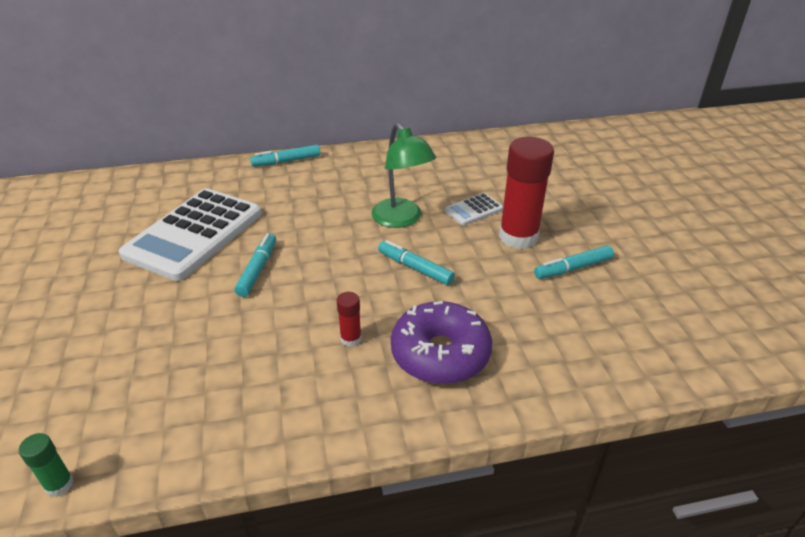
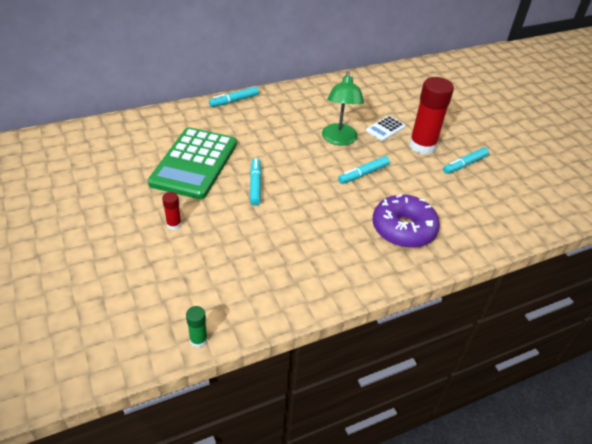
camera: 15 degrees left, 5 degrees up
(194, 234) = (194, 163): white calculator -> green calculator
(351, 339) = (342, 226): red glue stick -> red glue stick (174, 224)
(401, 219) = (339, 140): green lamp -> green lamp turned 45 degrees clockwise
(415, 268) = (363, 174): turquoise marker -> turquoise marker turned 60 degrees counterclockwise

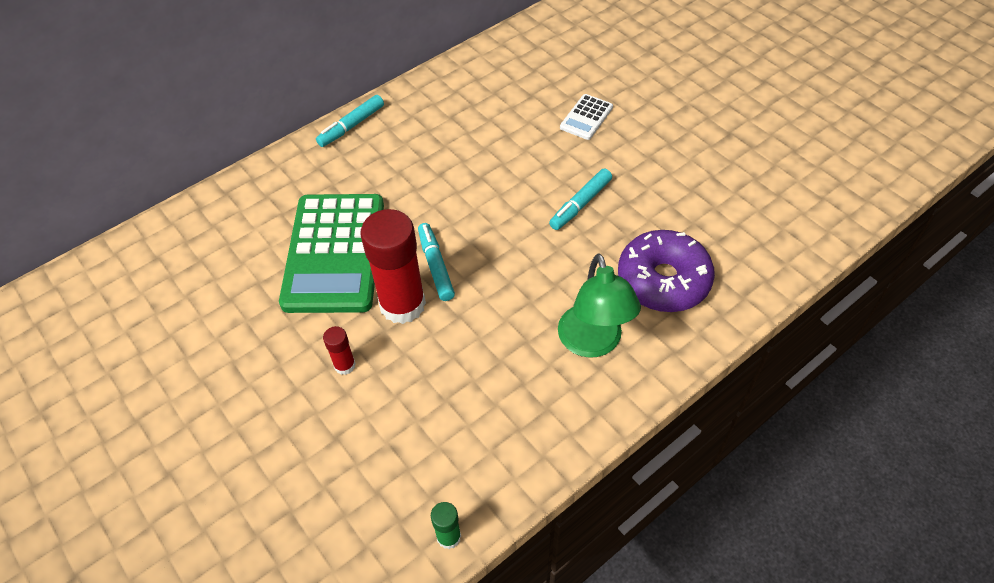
camera: 10 degrees left, 10 degrees up
(339, 140) = (527, 154): green lamp -> green lamp (593, 343)
(422, 146) = (646, 133): red glue stick -> red glue stick (402, 304)
(464, 164) = (713, 149): turquoise marker -> none

